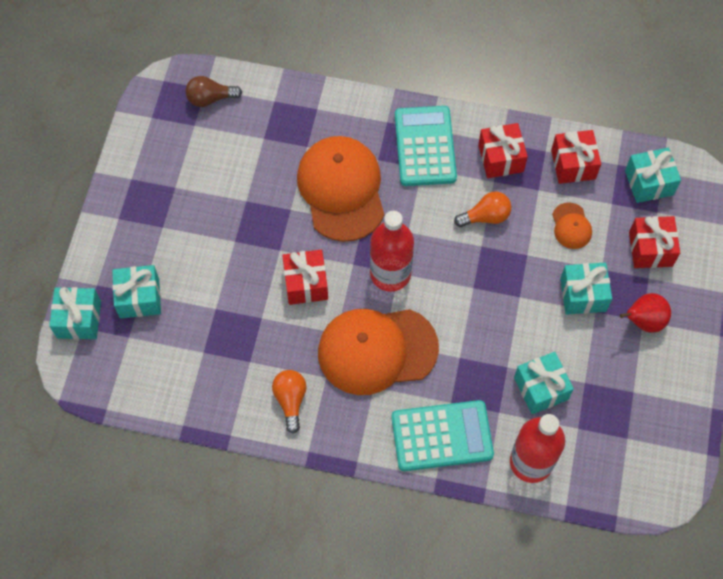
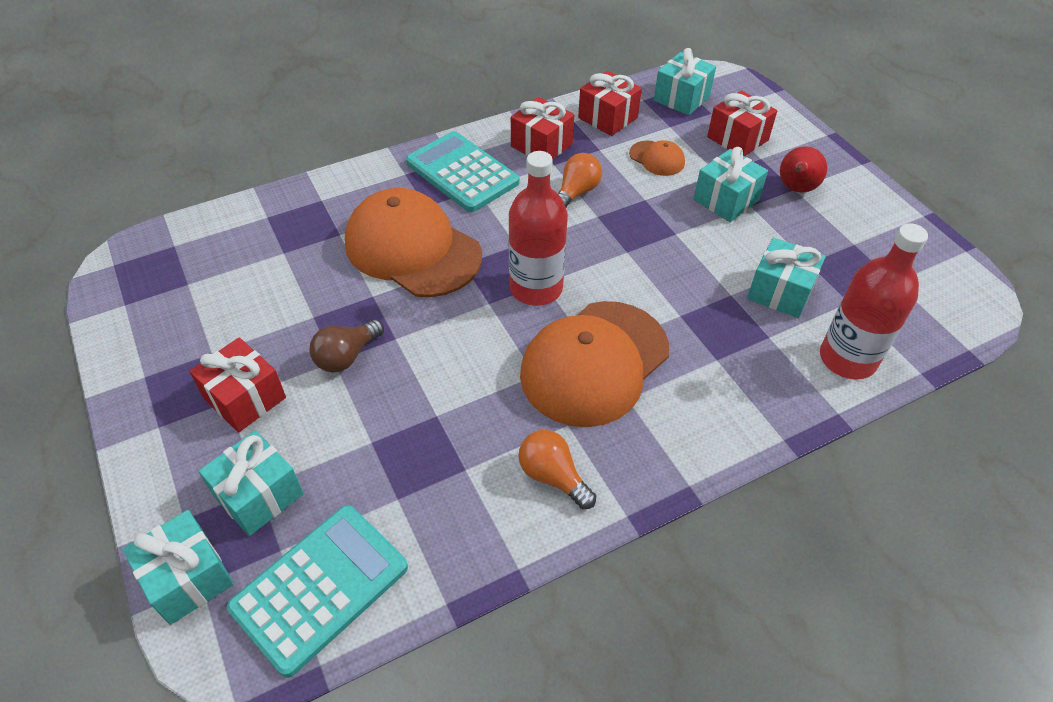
camera: 40 degrees left, 15 degrees down
(210, 98) = (188, 251): brown light bulb -> brown light bulb (346, 356)
(306, 283) = (455, 351): red gift -> red gift (245, 398)
(442, 436) = (743, 396): turquoise calculator -> turquoise calculator (320, 587)

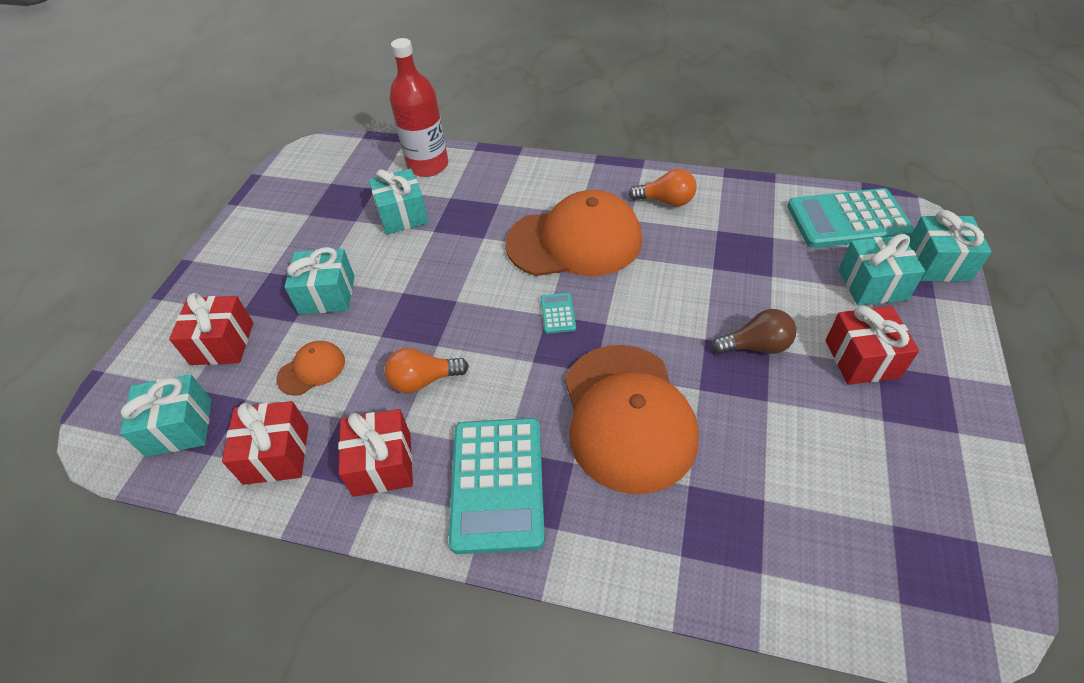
camera: 135 degrees left, 0 degrees up
(536, 288) = (558, 313): red bottle -> turquoise calculator
(553, 476) = (666, 201): orange light bulb -> orange light bulb turned 75 degrees counterclockwise
(657, 158) = (312, 369): orange cap -> orange cap turned 60 degrees clockwise
(795, 189) = (268, 271): red pear -> none

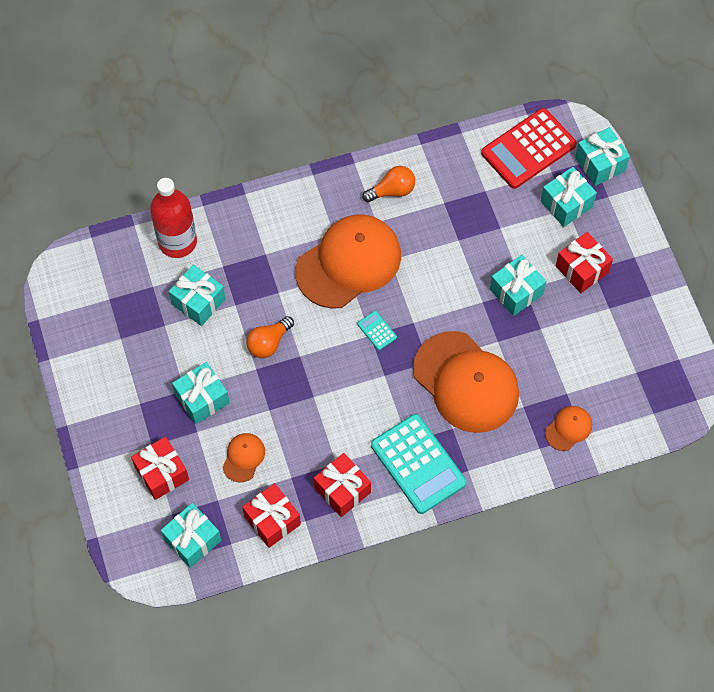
camera: 35 degrees left, 15 degrees up
(423, 380) = (324, 425): orange light bulb -> orange light bulb (269, 343)
(742, 551) = (568, 428): none -> orange cap
(756, 346) = (516, 292): brown light bulb -> turquoise gift
(848, 220) = (528, 149): turquoise calculator -> red calculator

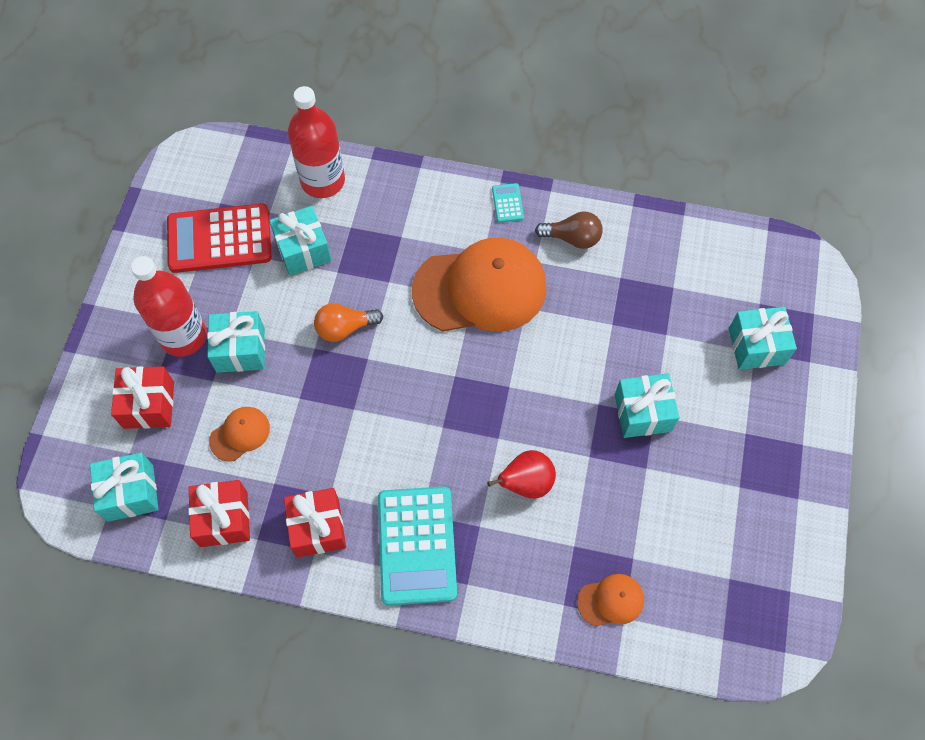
camera: 30 degrees right, 0 degrees up
(152, 411) = (183, 336): none -> red bottle
(377, 330) = (464, 375): turquoise calculator -> turquoise calculator (507, 203)
(392, 191) = (572, 238): orange light bulb -> brown light bulb
(466, 382) = (526, 483): orange cap -> red pear
(528, 149) = (747, 267): red calculator -> red calculator (219, 239)
(581, 269) = (732, 426): red gift -> none
(600, 164) = (820, 322): turquoise gift -> none

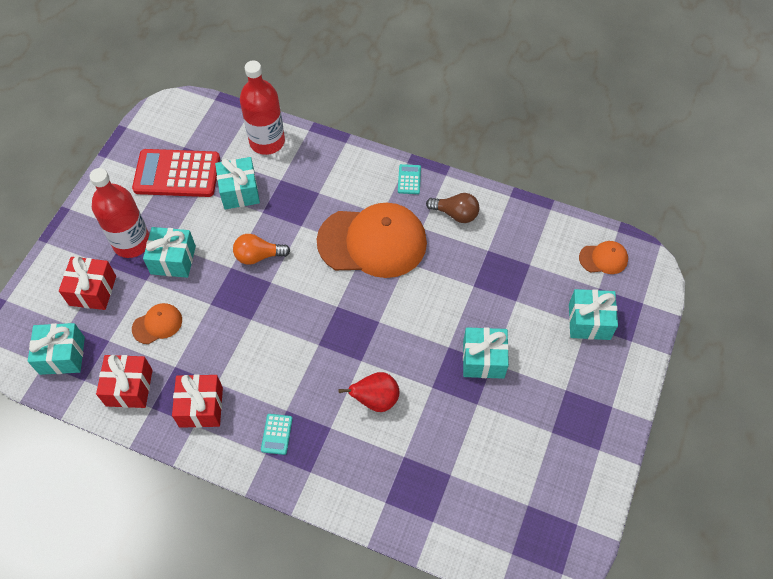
camera: 10 degrees right, 5 degrees down
(417, 545) = (277, 434): turquoise calculator -> turquoise calculator, size x0.42
(611, 601) = (425, 506): orange cap -> orange cap (603, 258)

